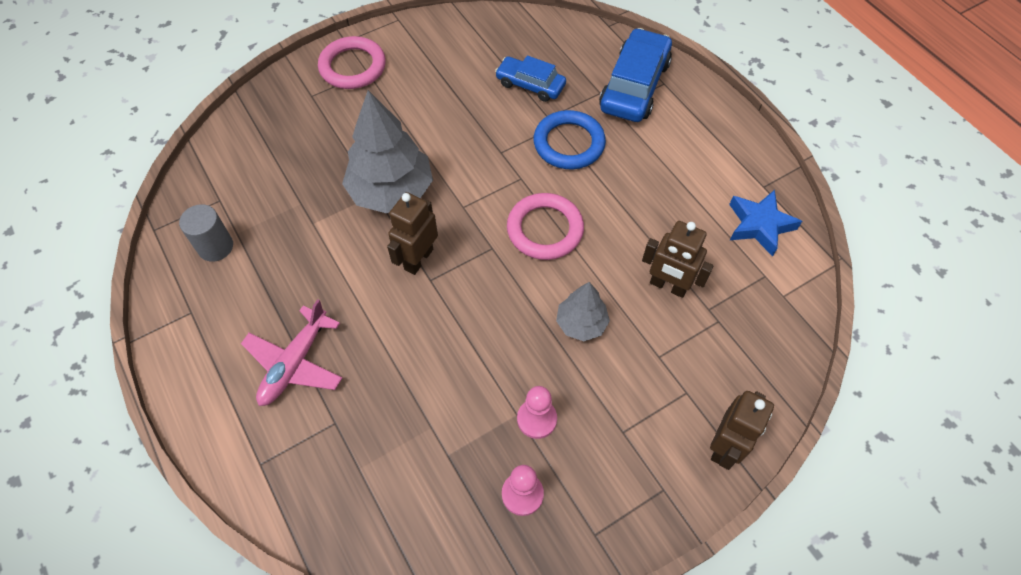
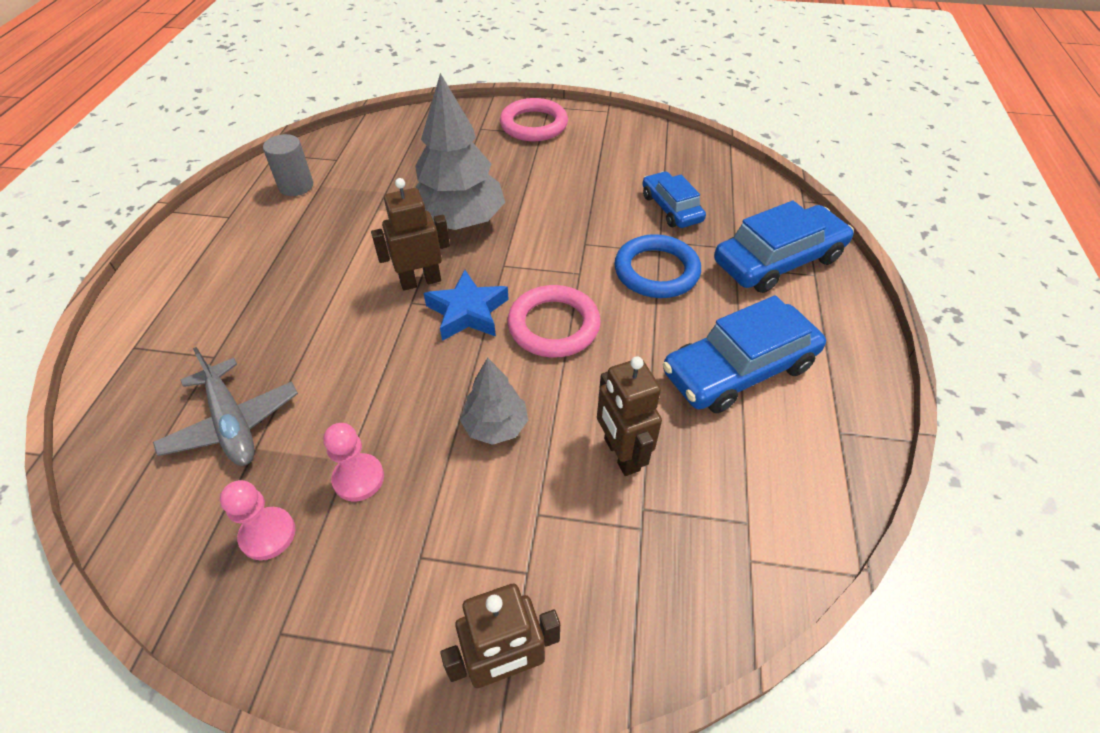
camera: 40 degrees right, 10 degrees down
(295, 363) = (244, 295): pink plane -> none
(411, 453) = (232, 423): none -> grey plane
(680, 183) = (739, 369): none -> blue car
(759, 225) = (794, 466): blue star -> blue star (468, 312)

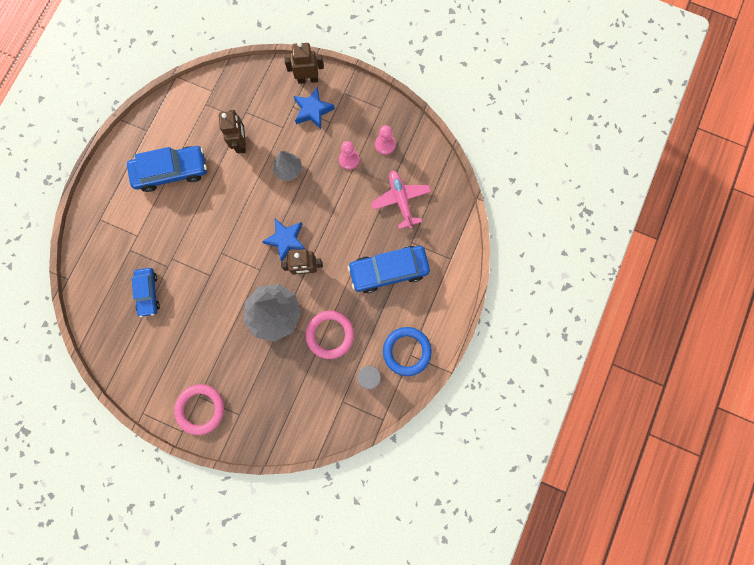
camera: 165 degrees left, 30 degrees up
(232, 423) = (401, 200): grey plane -> pink plane
(470, 576) = (313, 110): none -> blue star
(553, 325) = (246, 219): pink ring -> pink ring (330, 334)
(656, 271) = (180, 243): blue ring -> blue ring (407, 351)
(778, 260) = (112, 234): blue car -> blue car (388, 270)

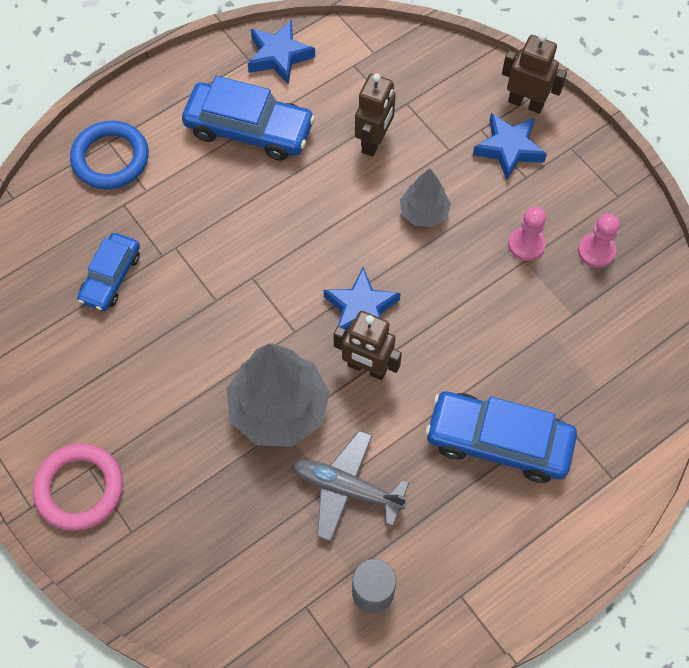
camera: 30 degrees right, 15 degrees down
(162, 120) = (279, 56): none -> blue star
(330, 334) = (347, 489): pink ring -> grey plane
(401, 200) = (577, 345): pink plane -> none
(407, 351) = (458, 586): blue ring -> blue ring (110, 158)

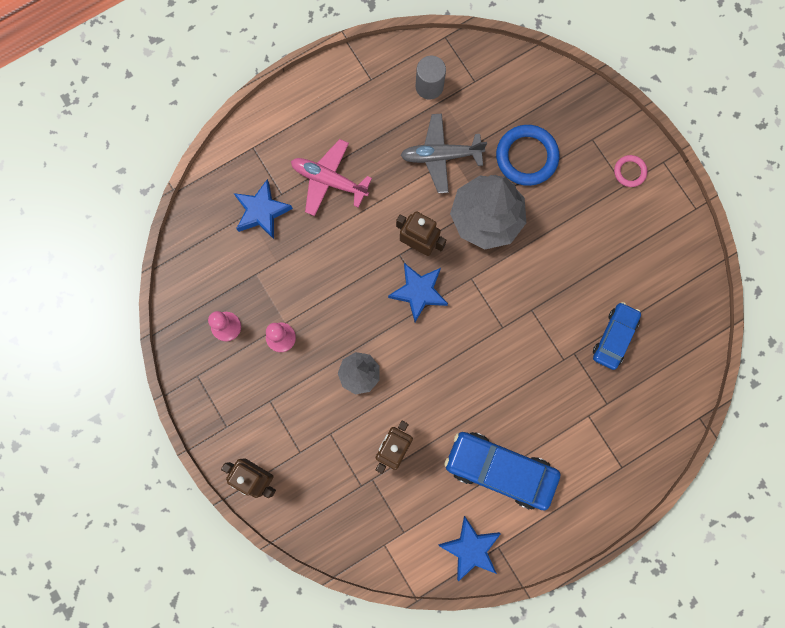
camera: 175 degrees left, 15 degrees up
(79, 489) = (629, 172): pink ring -> pink ring, size x0.52
(110, 158) = (619, 450): blue ring -> blue ring (526, 157)
(347, 489) = (441, 156): grey plane -> grey plane turned 150 degrees clockwise
(498, 441) = (329, 180): blue car -> pink plane
(509, 149) = (279, 430): blue star -> blue star (261, 211)

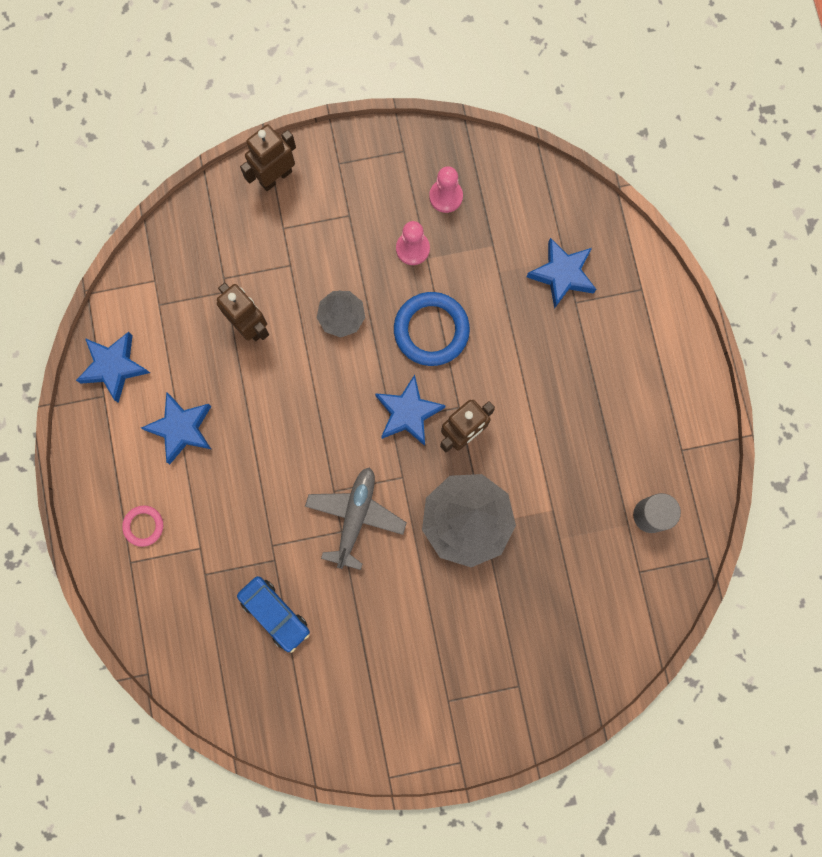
camera: 110 degrees right, 0 degrees up
(329, 180) = (573, 360): pink plane -> none
(441, 156) = (559, 497): grey plane -> grey plane (355, 517)
(500, 470) = (181, 429): blue car -> blue star
(526, 157) = (524, 597): blue ring -> blue ring (431, 330)
(629, 172) = (462, 715): pink ring -> pink ring (143, 526)

